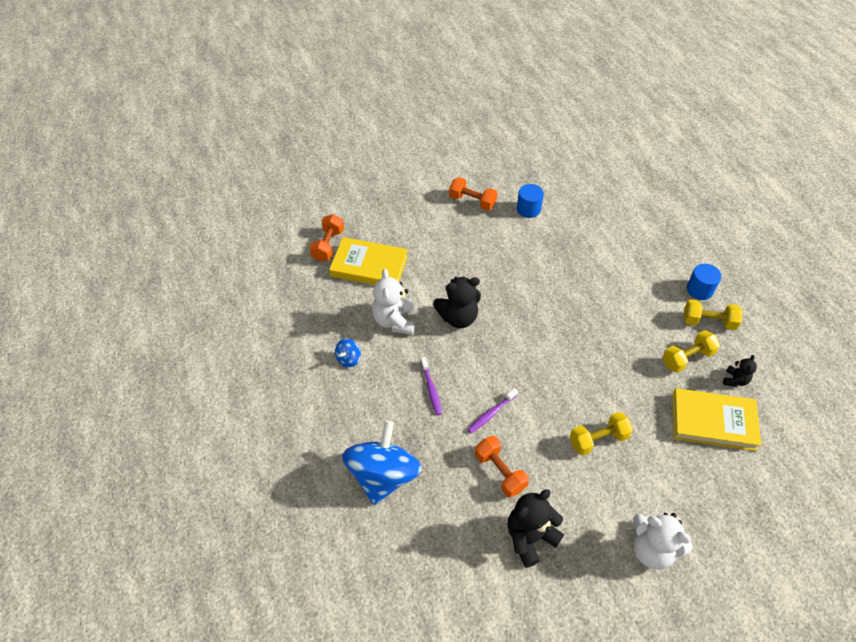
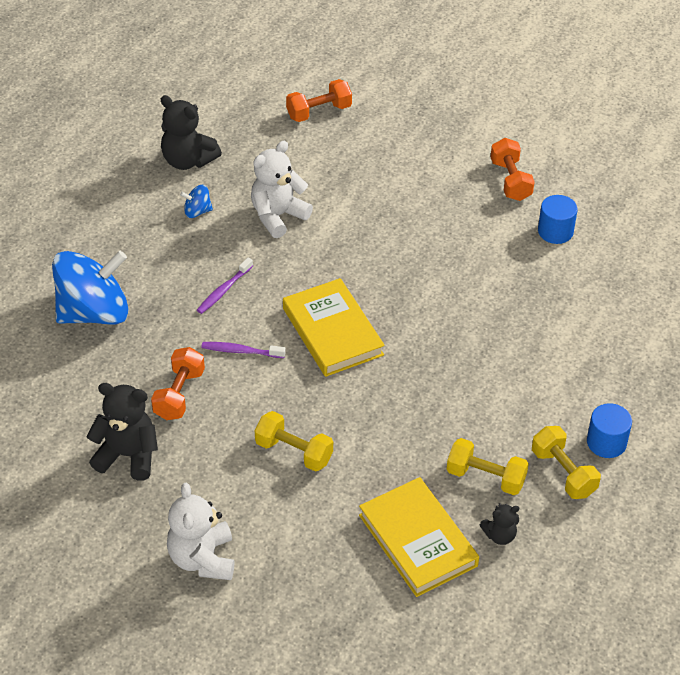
camera: 50 degrees right, 5 degrees down
(369, 266) = (326, 157): yellow book -> yellow book (332, 331)
(458, 317) = (334, 260): black teddy bear -> black teddy bear (188, 160)

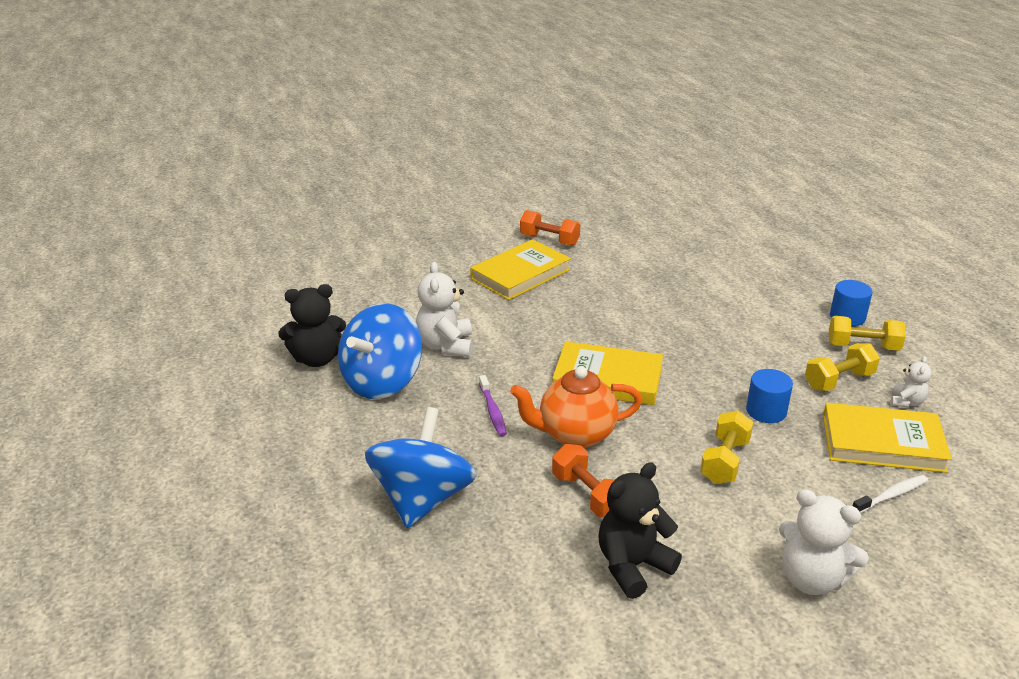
camera: 50 degrees left, 15 degrees down
(197, 211) = (382, 381): blue spinning top -> blue spinning top, size x2.41
(241, 351) = (575, 435): purple toothbrush -> orange teapot
(294, 452) = (724, 461): yellow dumbbell -> yellow dumbbell turned 45 degrees counterclockwise
(319, 112) = (363, 278): orange dumbbell -> none
(348, 571) = (891, 495): none -> white toothbrush
(431, 196) = (520, 274): none -> yellow book
(499, 535) = (906, 402): black teddy bear -> white teddy bear
(555, 231) = (620, 246): blue cylinder -> blue cylinder (766, 411)

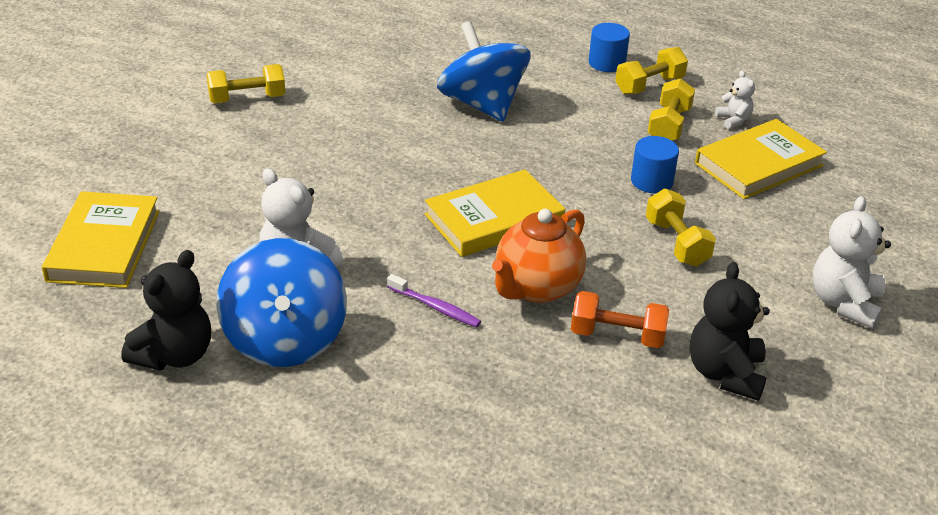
camera: 45 degrees left, 5 degrees up
(422, 499) = (489, 429): blue spinning top -> blue spinning top (482, 104)
(520, 274) = (268, 151): yellow book -> yellow book (104, 245)
(549, 240) = (247, 99): orange dumbbell -> yellow dumbbell
(812, 579) = (844, 303): white teddy bear -> white teddy bear turned 120 degrees clockwise
(891, 495) = (812, 205): white toothbrush -> none

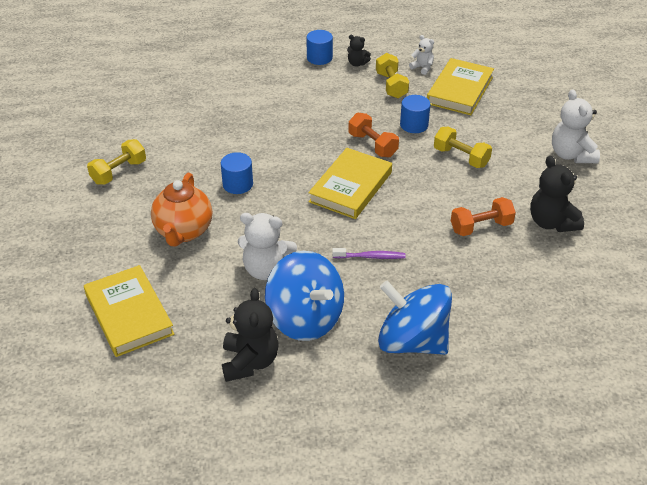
camera: 30 degrees left, 5 degrees up
(362, 162) = (238, 184): none -> blue cylinder
(482, 104) = (272, 115): blue spinning top -> blue spinning top (412, 341)
(536, 288) = (414, 219): orange teapot -> orange teapot (183, 232)
(572, 183) = (372, 145): none -> orange dumbbell
(649, 85) = (357, 63): yellow dumbbell -> black teddy bear

